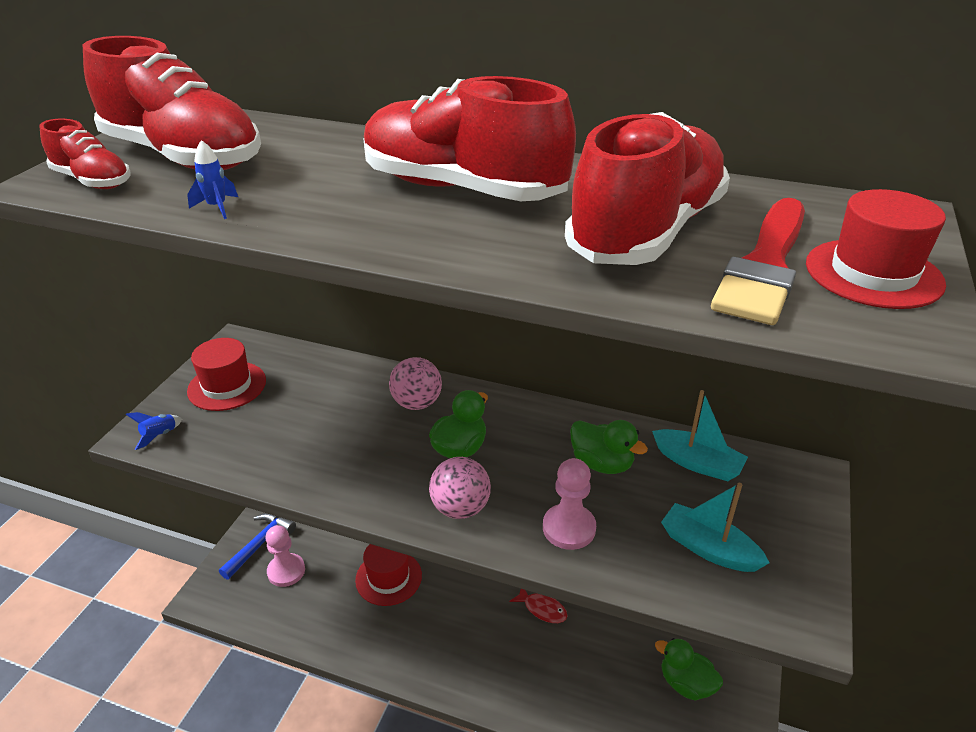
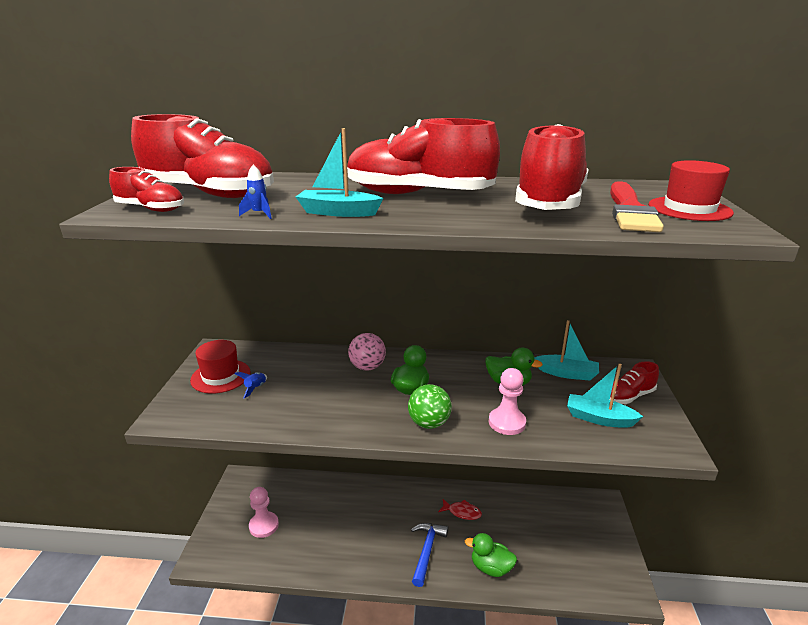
camera: 15 degrees left, 10 degrees down
(159, 435) = (181, 415): blue rocket -> blue rocket (255, 388)
(260, 544) = (236, 511): blue hammer -> blue hammer (427, 551)
(322, 216) = (338, 212): none -> turquoise boat
(388, 577) = (344, 514): red hat -> none
(460, 508) = (429, 423): pink ball -> green ball
(686, 683) = (575, 539): green duck -> green duck (491, 567)
(775, 520) = (629, 396): none -> red shoe

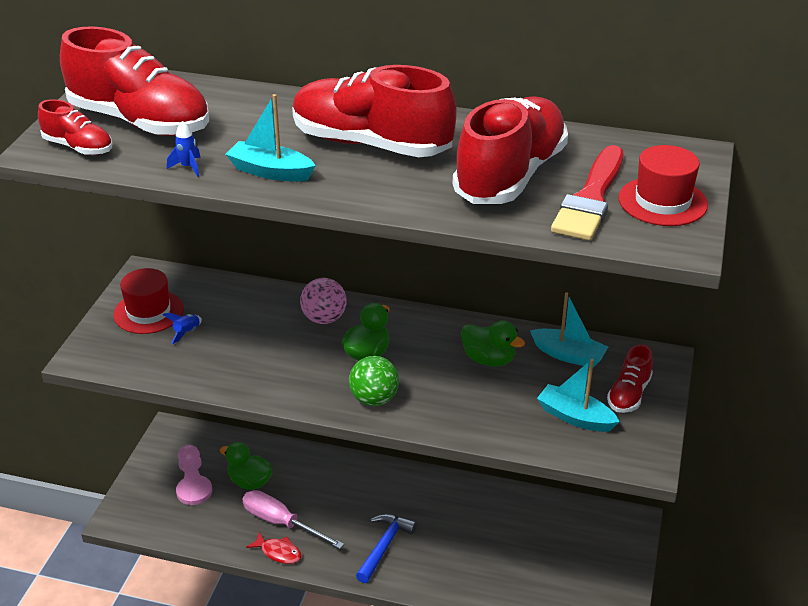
camera: 10 degrees right, 10 degrees up
(339, 542) = (281, 523): none -> pink screwdriver
(462, 512) = (442, 508): red fish -> red fish (278, 552)
(491, 567) = (456, 575): green duck -> green duck (249, 482)
(507, 422) = (464, 409): pink pawn -> none
(629, 396) = (629, 394): red shoe -> red shoe turned 45 degrees counterclockwise

